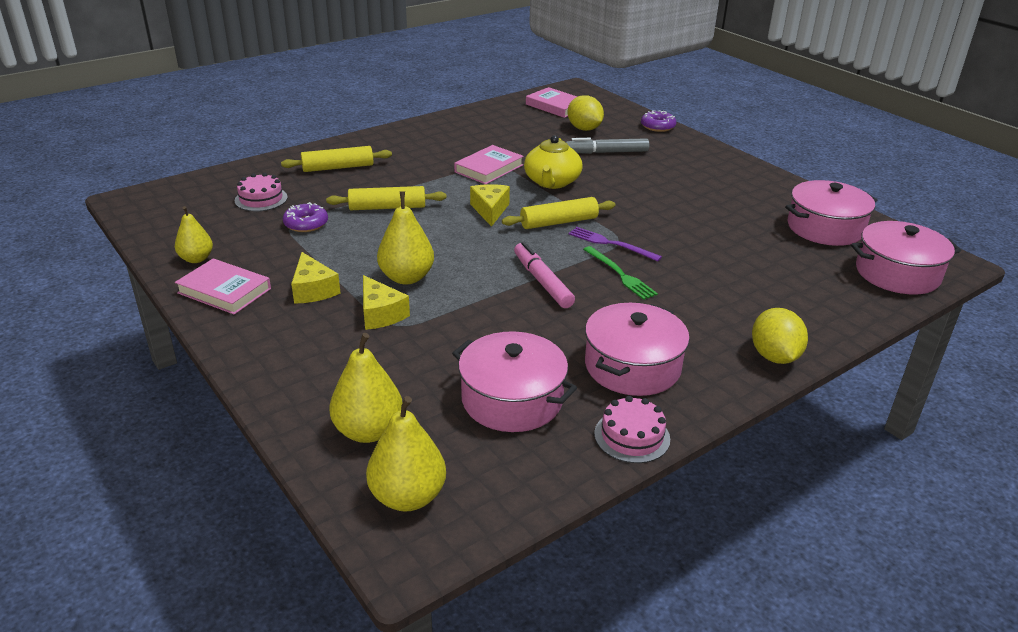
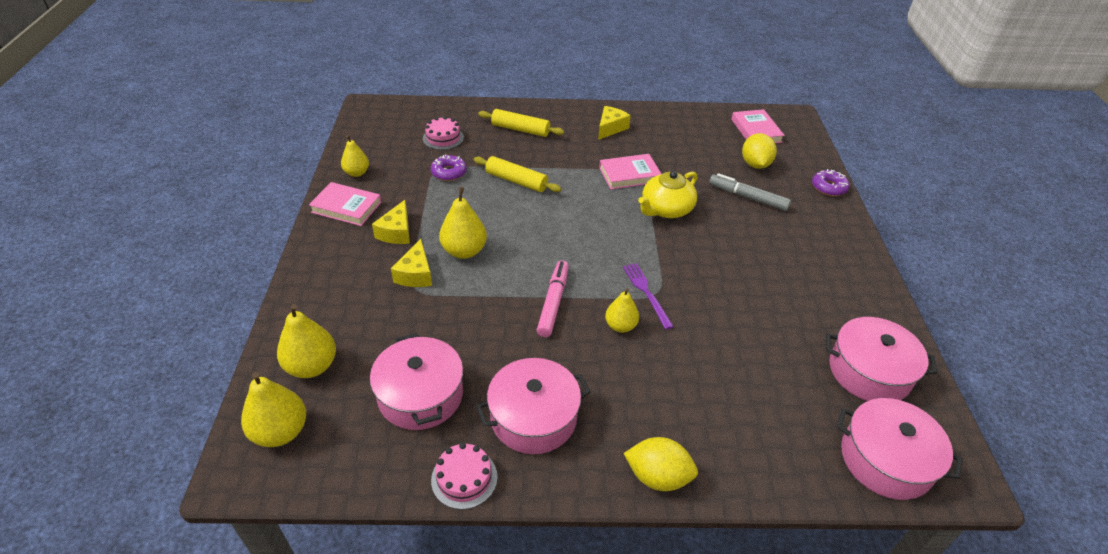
camera: 35 degrees right, 10 degrees up
(224, 291) = (346, 207): pink book -> pink book turned 45 degrees counterclockwise
(490, 210) = (587, 216): yellow cheese -> yellow cheese (610, 128)
(559, 222) = (628, 252): yellow rolling pin -> none
(619, 274) = (620, 326): green fork -> yellow pear
(774, 356) = (657, 476): yellow lemon -> yellow lemon turned 75 degrees clockwise

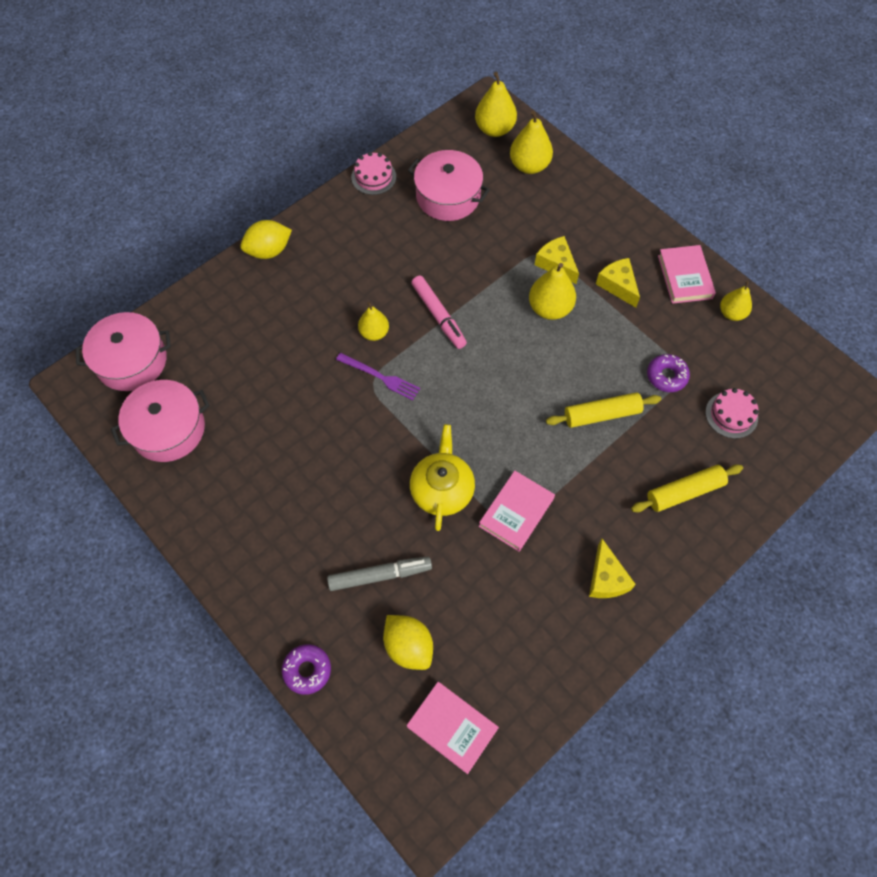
camera: 140 degrees right, 20 degrees up
(346, 207) = (685, 277): pink book -> pink book turned 75 degrees counterclockwise
(533, 417) = (370, 231): pink pot -> none

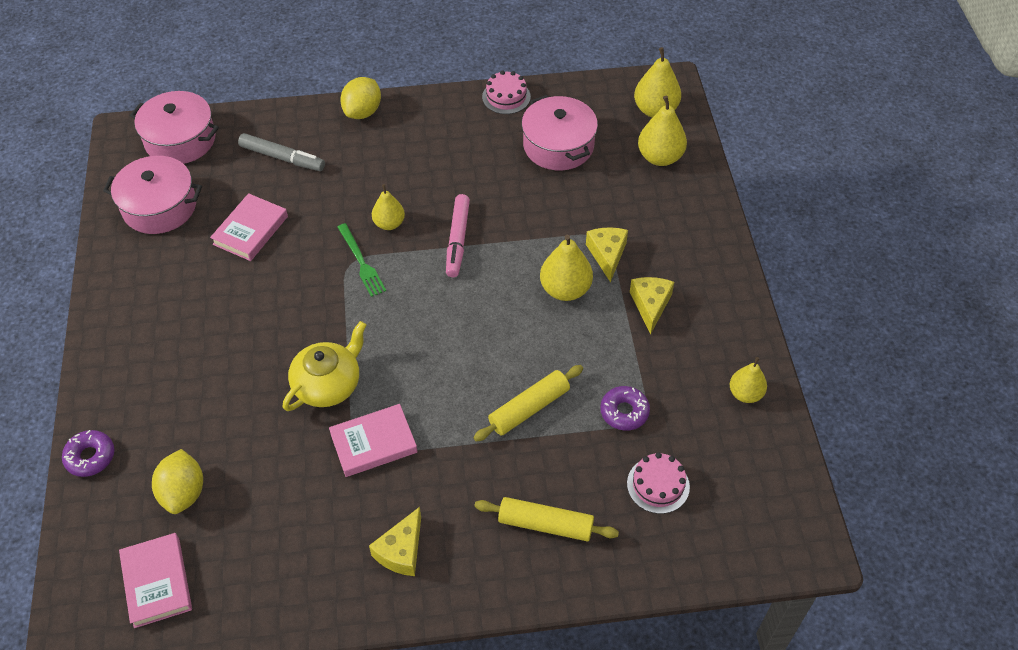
camera: 35 degrees right, 10 degrees down
(269, 251) = (363, 112): yellow lemon -> yellow lemon turned 75 degrees counterclockwise
(379, 575) = (213, 420): grey marker -> grey marker (282, 157)
(380, 377) = (361, 262): purple fork -> green fork
(602, 414) = (529, 408): yellow rolling pin -> yellow rolling pin turned 60 degrees counterclockwise
(685, 277) = (726, 334): pink book -> pink book (251, 230)

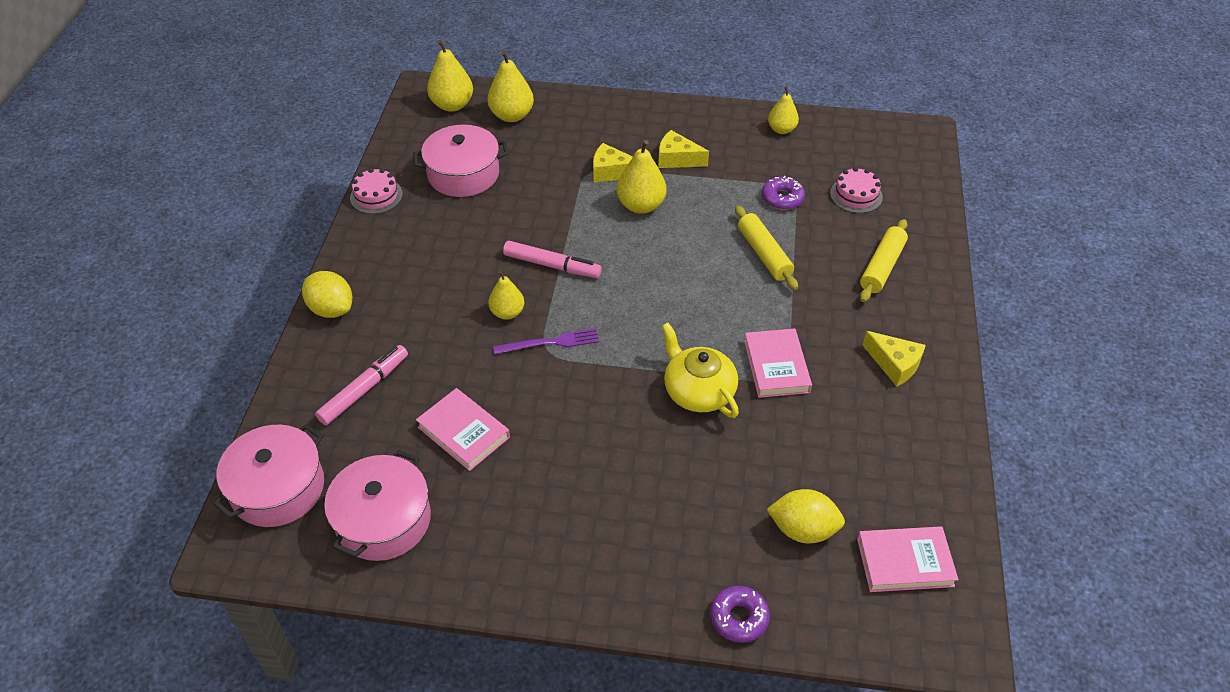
camera: 75 degrees left, 5 degrees down
(282, 157) = (364, 390): grey marker -> pink marker
(361, 262) = (549, 343): green fork -> purple fork

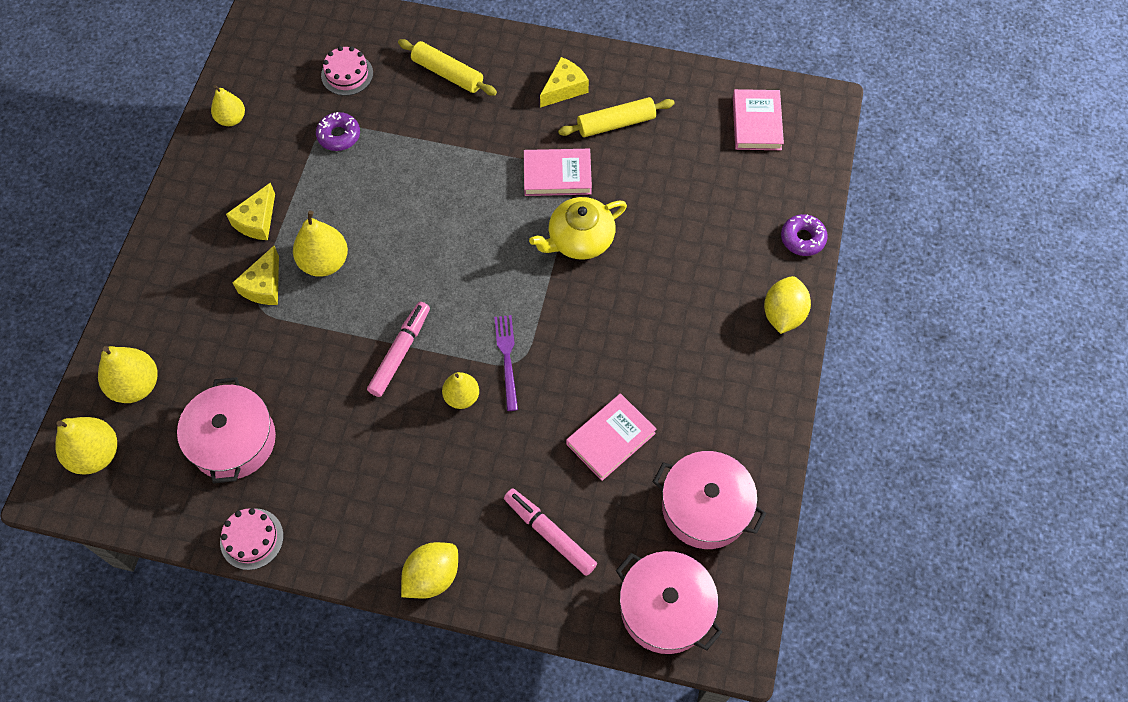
camera: 85 degrees left, 15 degrees up
(764, 254) = (415, 163): yellow rolling pin -> yellow rolling pin (616, 123)
(802, 529) = (726, 184): yellow lemon -> yellow lemon (783, 314)

